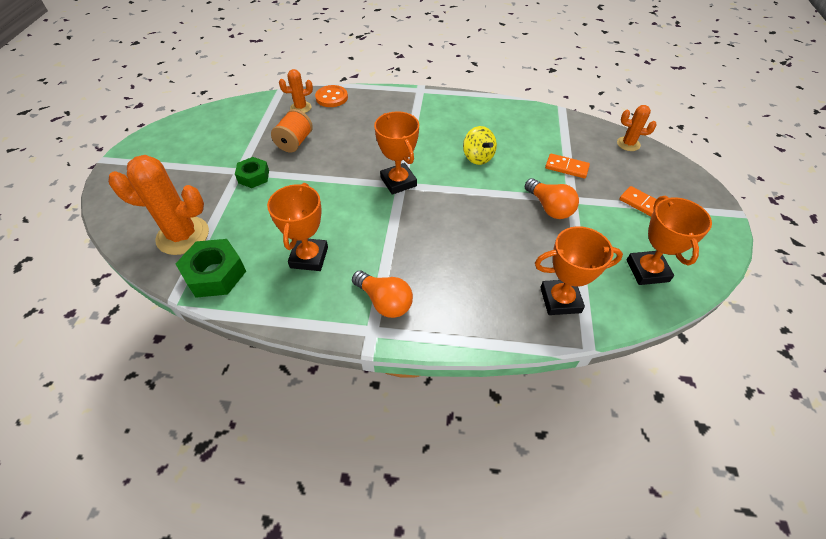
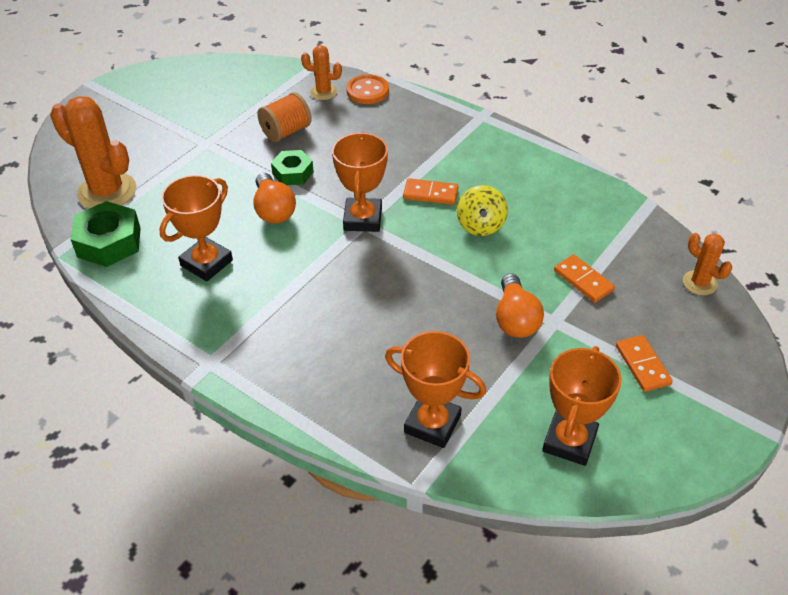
camera: 30 degrees right, 5 degrees down
(254, 176) = (216, 155): green nut -> green nut (293, 173)
(384, 302) = (245, 340): orange light bulb -> orange light bulb (273, 210)
(429, 149) = (430, 194): none -> orange domino

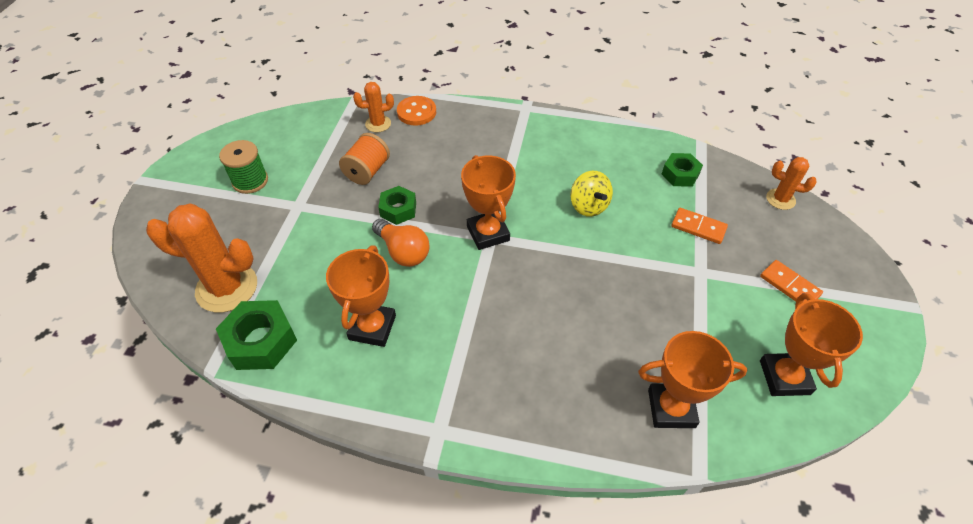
camera: 25 degrees left, 5 degrees up
(178, 110) = (250, 181): none -> green spool
(430, 194) = (530, 190): orange domino -> none
(515, 319) = (671, 281): orange light bulb -> none
(602, 225) = (680, 174): none -> green nut

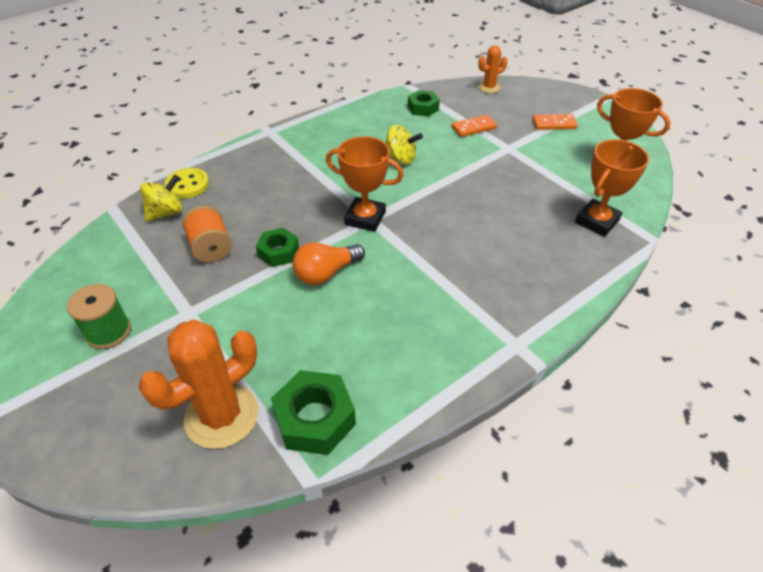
camera: 50 degrees left, 5 degrees down
(372, 327) = (382, 333): orange trophy -> none
(378, 124) = (166, 212): orange cactus -> yellow spinning top
(403, 252) = (326, 273): orange light bulb -> orange light bulb turned 150 degrees clockwise
(416, 112) = (187, 185): orange button -> yellow button

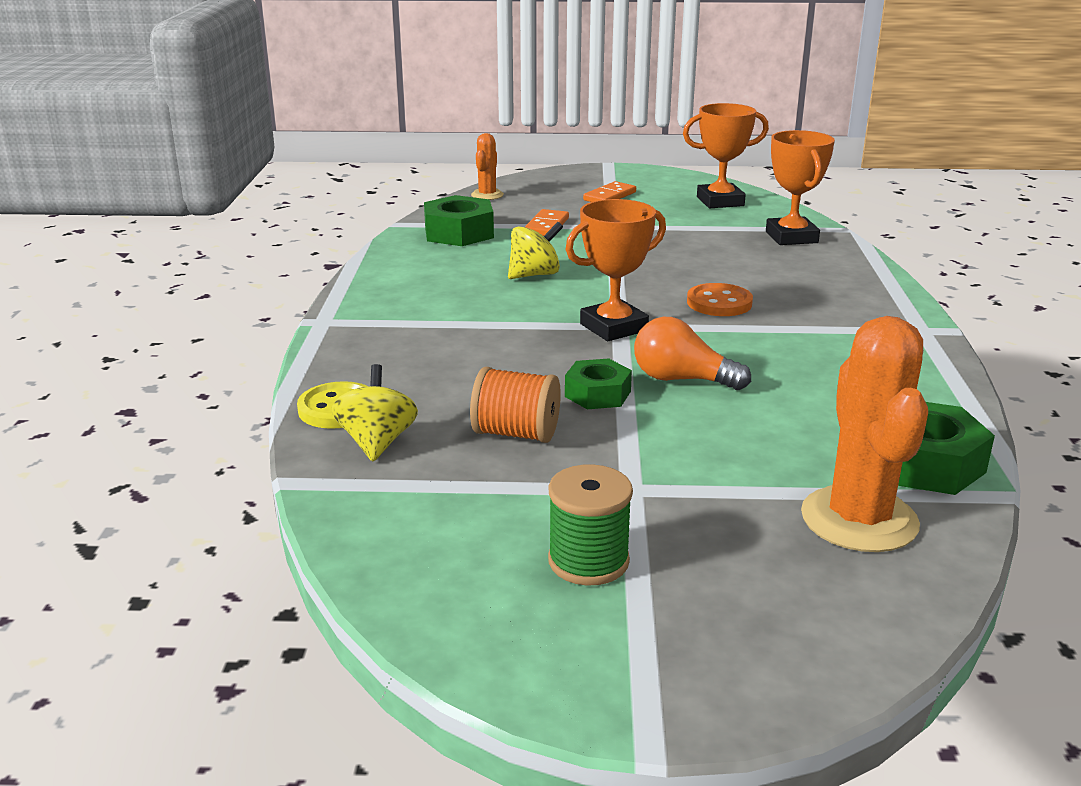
camera: 50 degrees left, 20 degrees down
(326, 273) = (681, 379): orange light bulb -> orange light bulb turned 105 degrees clockwise
(423, 108) = (459, 233): green nut -> green nut, size x1.56
(447, 240) = (719, 303): none -> orange button

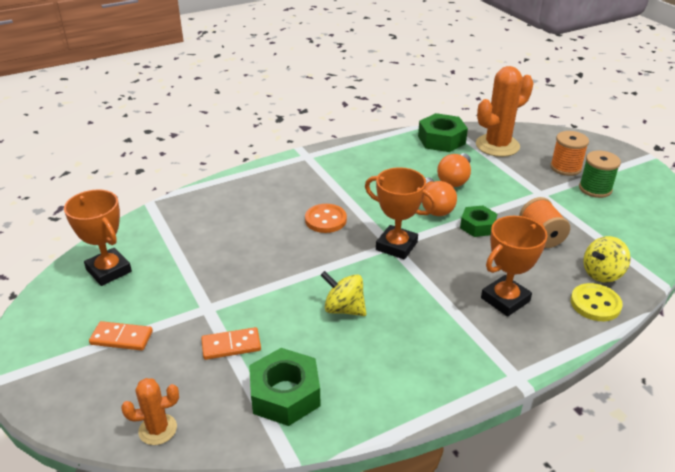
camera: 120 degrees left, 10 degrees up
(700, 566) = (565, 168): none -> orange spool
(752, 423) = (455, 179): none -> orange light bulb
(791, 237) = (182, 220): orange trophy -> orange trophy (505, 299)

